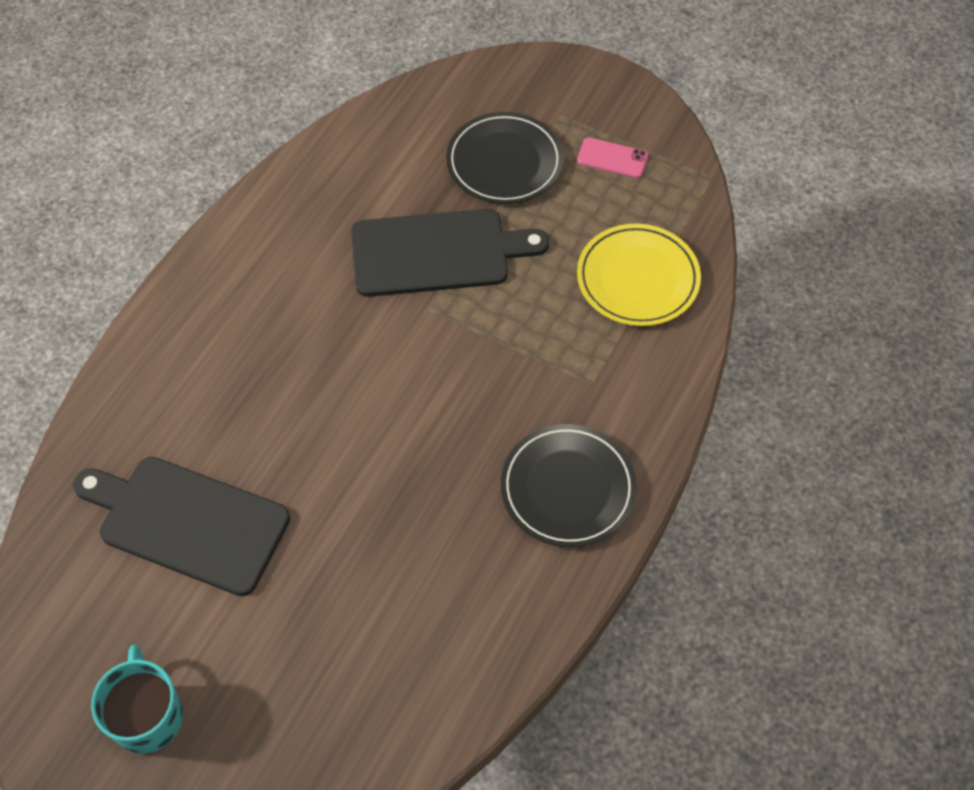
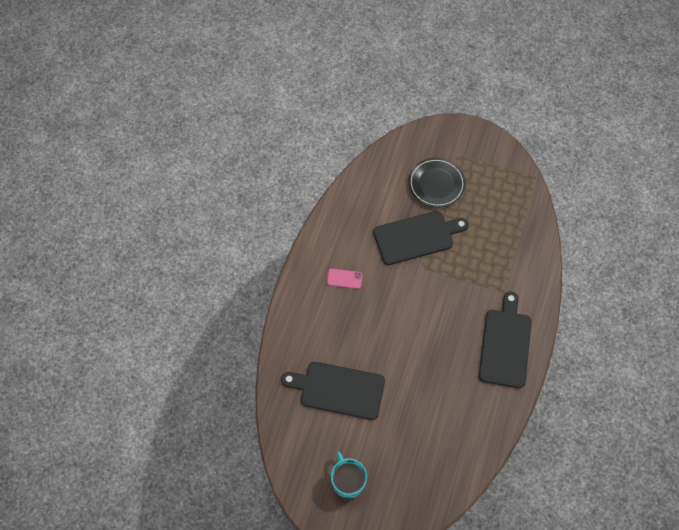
camera: 10 degrees left, 5 degrees up
(568, 488) = (505, 344): black plate -> black cutting board
(612, 158) = (487, 174): pink phone -> pink phone (344, 278)
(637, 279) = (513, 235): yellow plate -> none

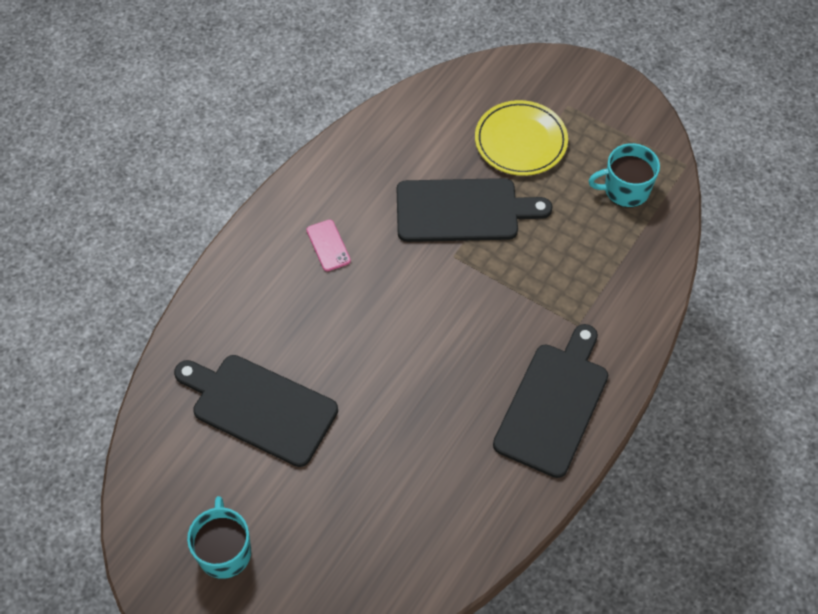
camera: 15 degrees right, 5 degrees down
(344, 278) = (328, 245): pink phone -> pink phone turned 45 degrees clockwise
(436, 184) = (520, 141): black plate -> yellow plate
(506, 201) = (625, 189): none -> turquoise mug

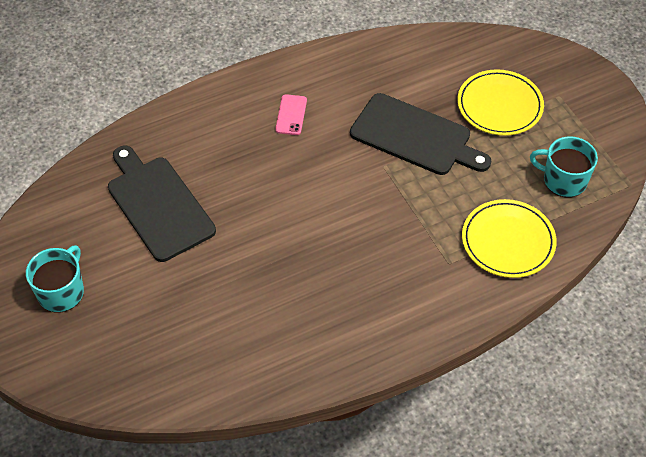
camera: 30 degrees right, 5 degrees down
(554, 404) = (386, 313): black cutting board -> none
(615, 275) = (508, 241): none -> yellow plate

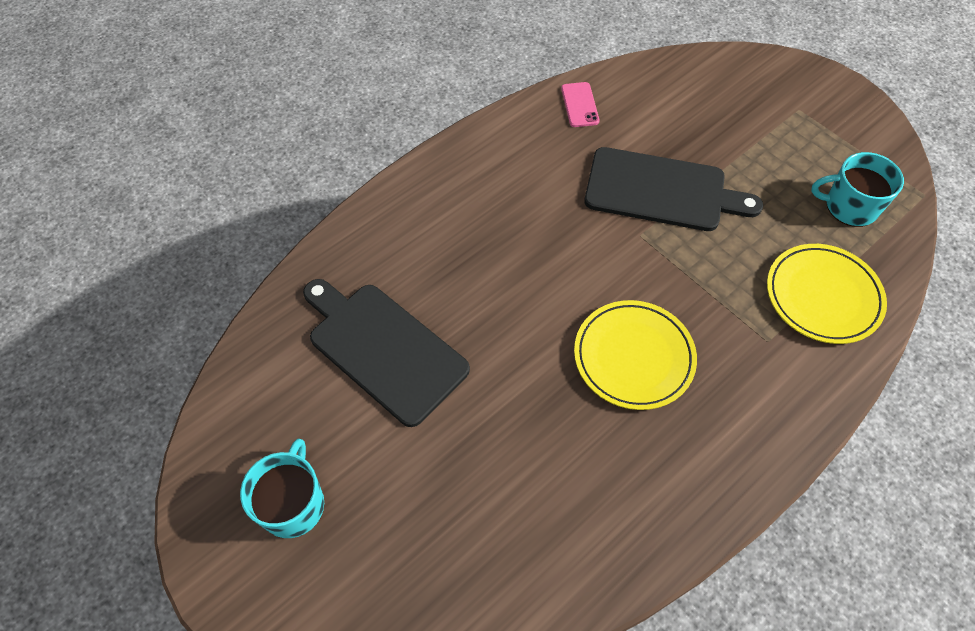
camera: 15 degrees left, 5 degrees up
(291, 115) = (507, 195): pink phone -> pink phone (579, 105)
(499, 106) = (740, 134): yellow plate -> yellow plate (633, 357)

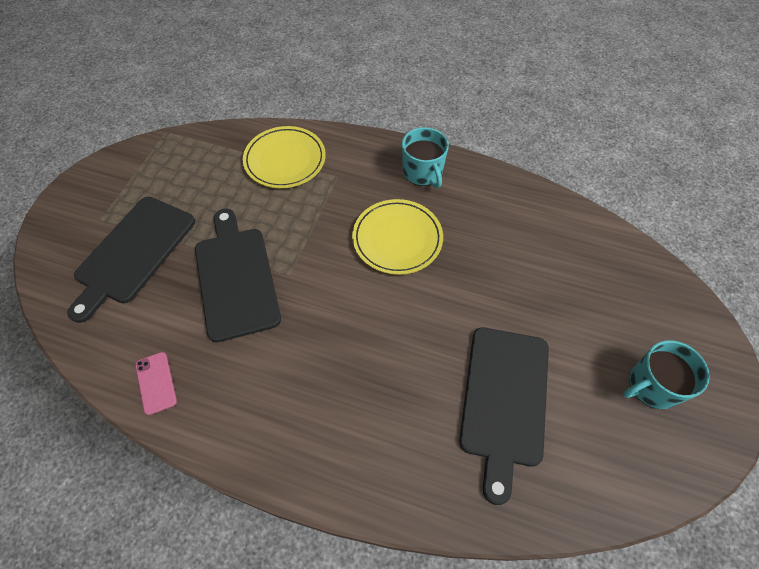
camera: 120 degrees left, 0 degrees up
(579, 105) = (156, 383): pink phone -> pink phone turned 75 degrees counterclockwise
(738, 123) = (133, 253): none -> black cutting board
(849, 206) = (196, 165): turquoise mug -> turquoise mug (423, 172)

